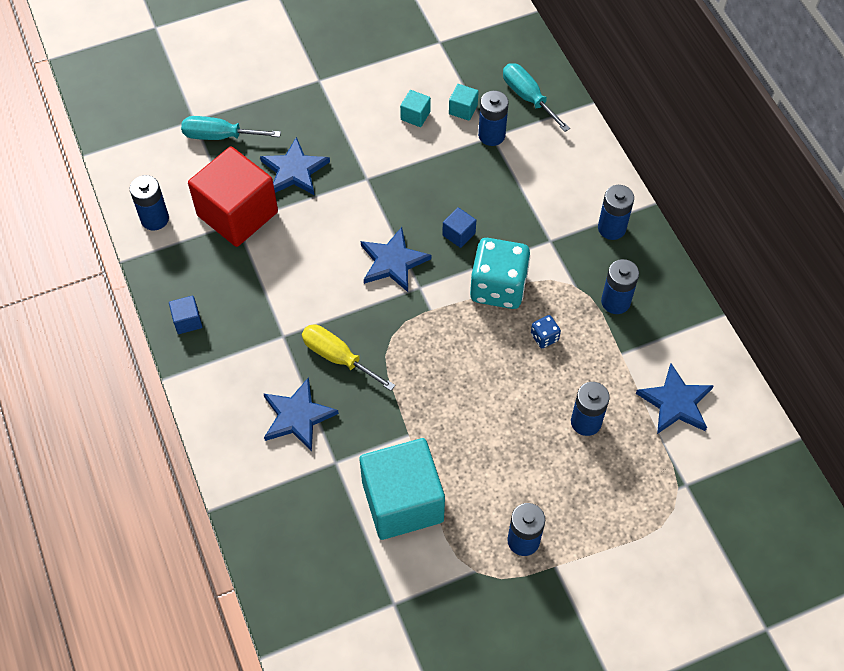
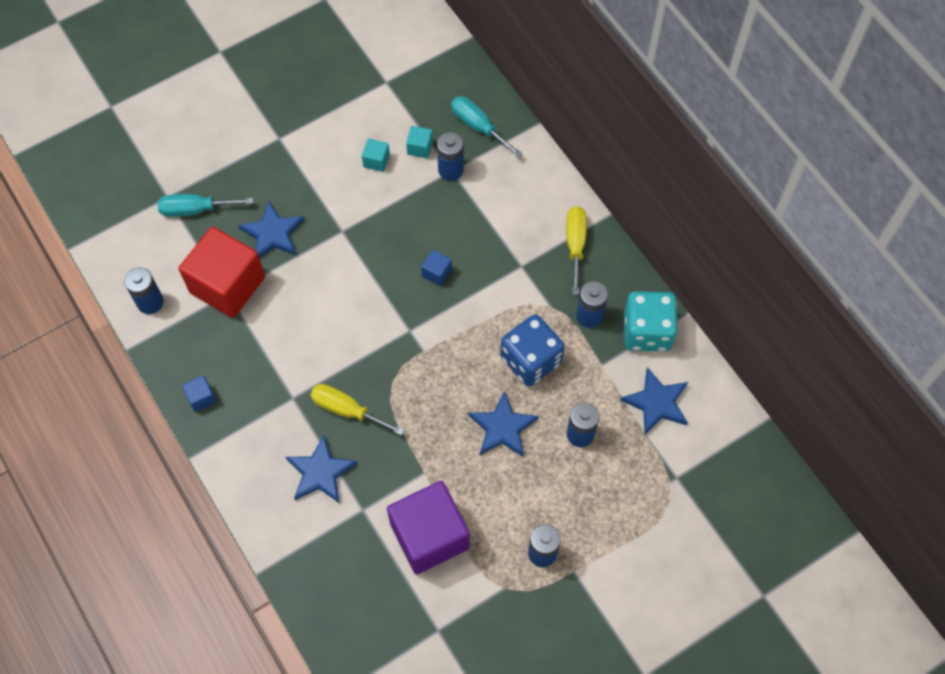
camera: 10 degrees left, 5 degrees up
(393, 262) = (381, 309): blue star -> blue star (502, 427)
(402, 501) = (429, 536): turquoise cube -> purple cube
(498, 287) = (481, 319): turquoise dice -> turquoise dice (647, 331)
(544, 337) = (531, 360): blue dice -> blue dice, size x2.32
(611, 228) = (575, 245): blue battery -> yellow screwdriver

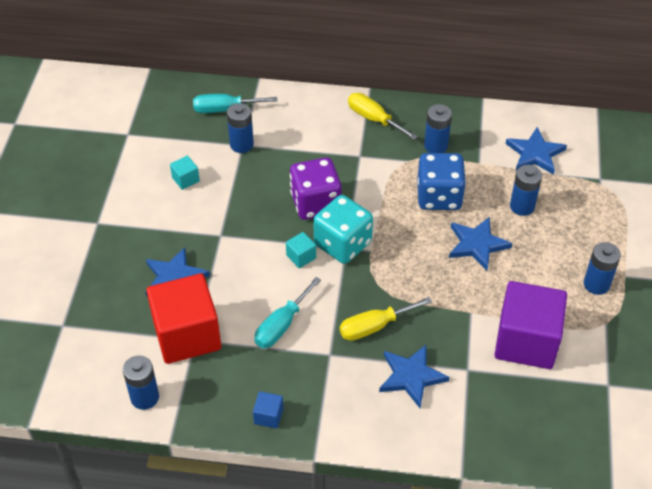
camera: 50 degrees left, 15 degrees down
(195, 209) = (96, 314): turquoise screwdriver -> turquoise screwdriver (282, 325)
(420, 148) = (204, 149): turquoise cube -> turquoise cube (301, 257)
(436, 273) = (315, 203): blue cube -> purple dice
(647, 331) = (477, 125): turquoise dice -> turquoise dice (342, 244)

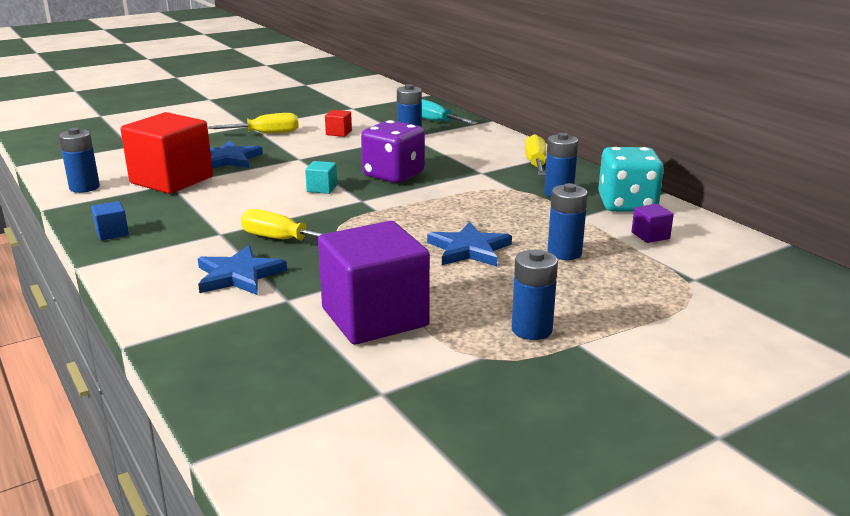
camera: 50 degrees right, 25 degrees down
(134, 223) = (266, 133): none -> yellow screwdriver
(185, 179) = (338, 133): turquoise cube -> red cube
(282, 325) = (229, 206): turquoise screwdriver -> none
(342, 244) = (364, 197): turquoise dice -> turquoise dice (627, 205)
(439, 196) = (498, 214): blue dice -> none
(535, 153) = (650, 236): blue star -> purple cube

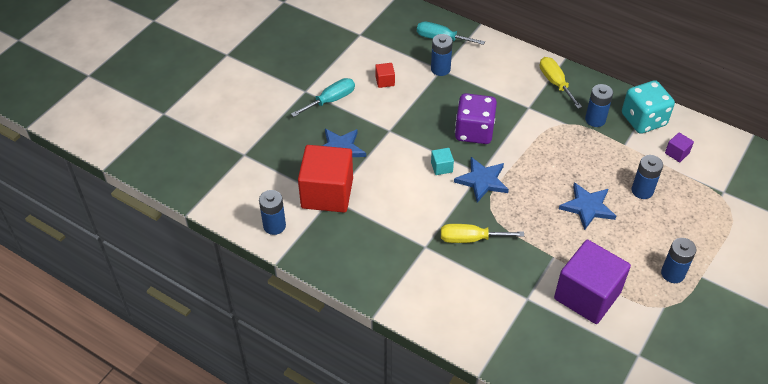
camera: 25 degrees left, 25 degrees up
(112, 233) = (355, 273): blue cube -> none
(239, 275) = (479, 286): blue star -> blue star (482, 181)
(266, 133) = (331, 100): yellow screwdriver -> turquoise screwdriver

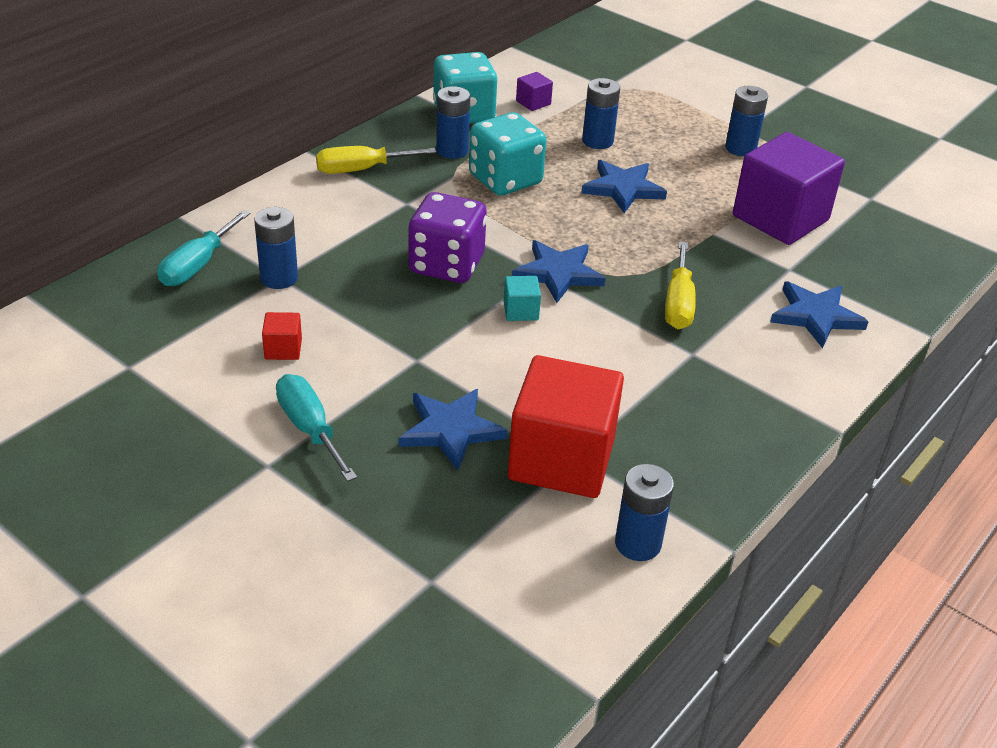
camera: 85 degrees left, 10 degrees down
(479, 310) = (815, 316): none -> blue star
(572, 148) = (505, 180): none -> turquoise dice

